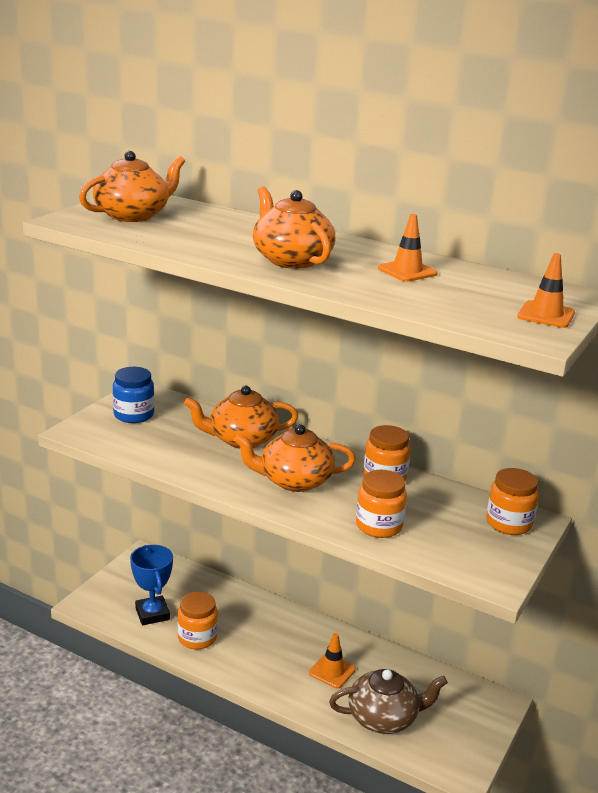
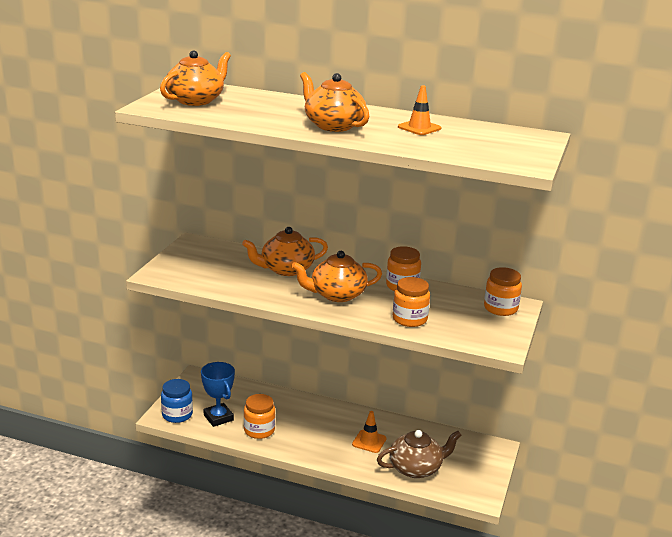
camera: 10 degrees left, 0 degrees up
(133, 415) = (195, 259): blue jar -> blue jar (177, 415)
(546, 315) = (527, 151): orange traffic cone -> none

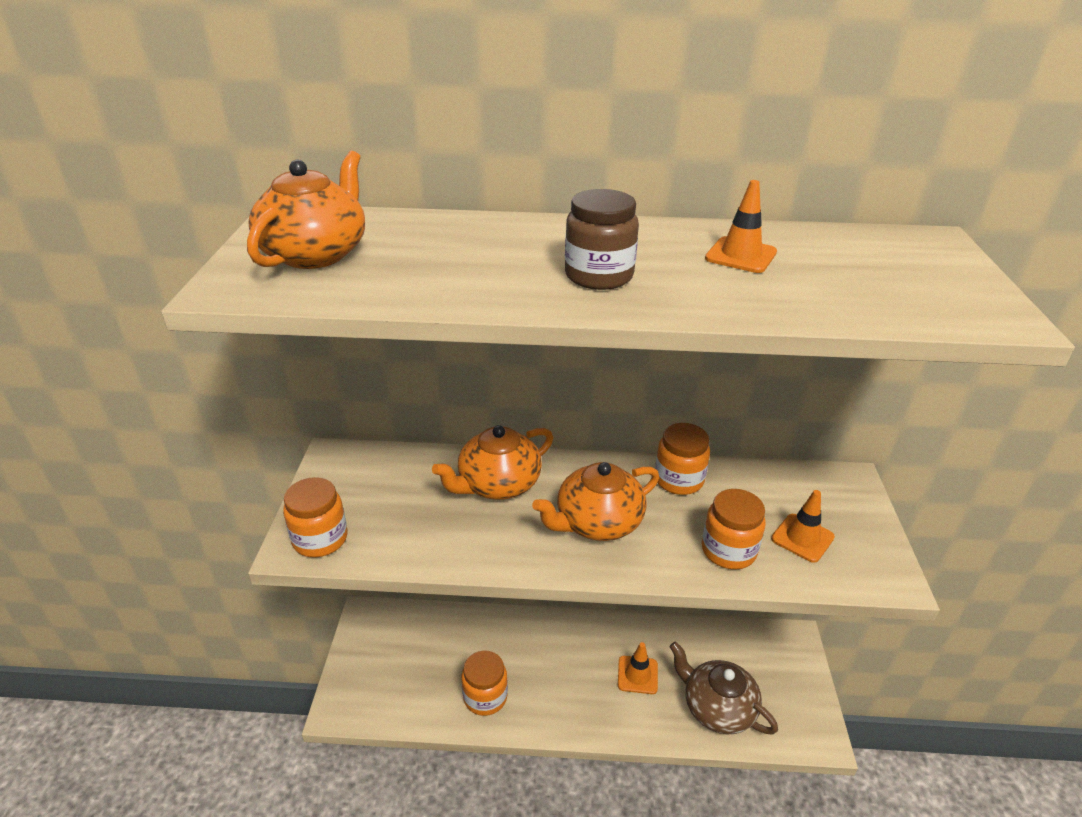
camera: 15 degrees left, 10 degrees up
(177, 415) = (359, 699): blue jar -> none
(218, 417) = (420, 688): blue trophy -> none
(333, 125) = (599, 276): orange teapot -> brown jar
(416, 468) = (717, 707): brown teapot -> brown teapot turned 105 degrees counterclockwise
(462, 322) = (802, 538): none -> orange traffic cone
(500, 308) = (833, 493): orange jar -> orange jar (320, 539)

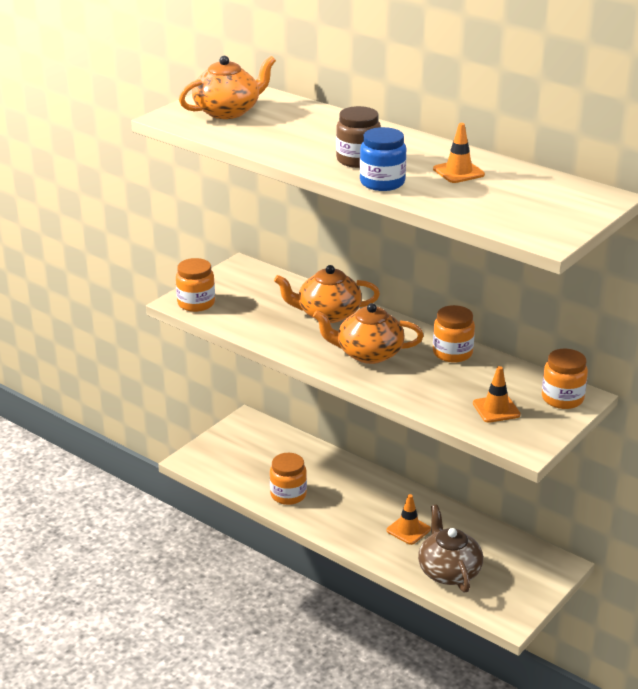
camera: 35 degrees right, 5 degrees down
(682, 301) = (382, 183): none -> blue jar
(728, 550) = (436, 396): orange jar -> orange jar (562, 398)

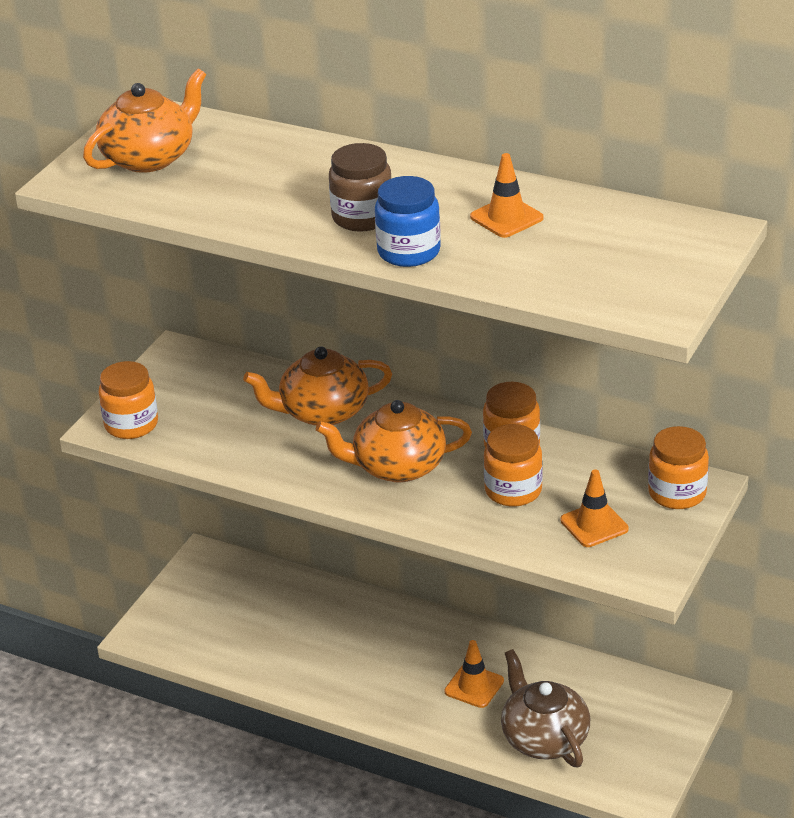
camera: 10 degrees left, 5 degrees up
(288, 495) = (295, 663): orange jar -> orange jar (513, 490)

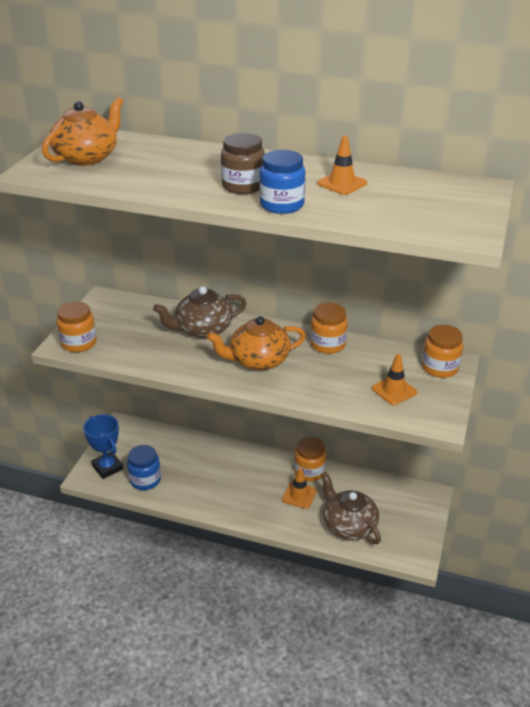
camera: 10 degrees left, 0 degrees up
(174, 623) = (107, 467): none -> blue trophy
(231, 646) = (145, 480): none -> blue jar
(322, 412) = (203, 329): orange teapot -> brown teapot
(513, 490) = (336, 371): orange jar -> orange jar (309, 471)

